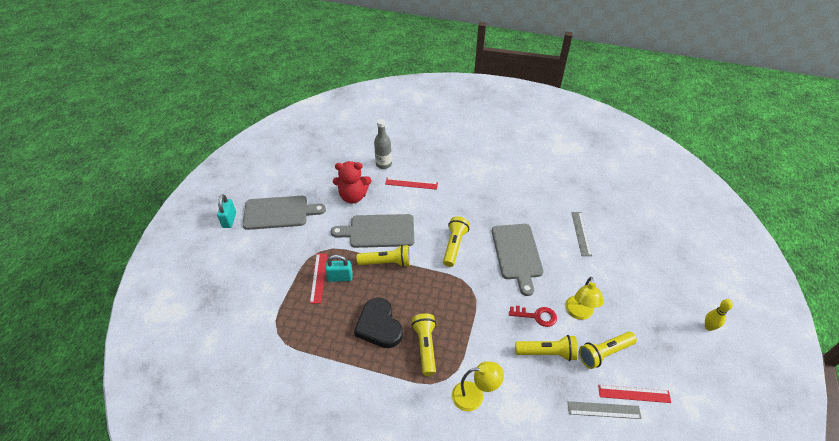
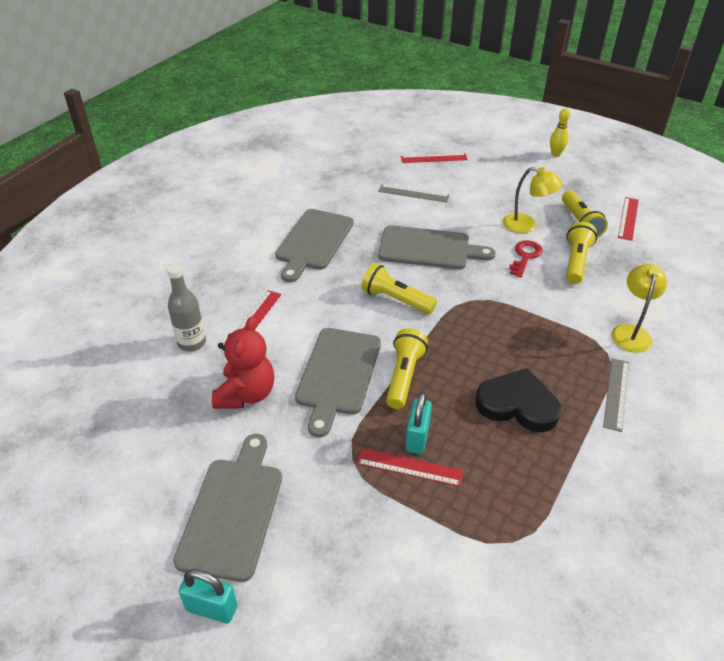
camera: 75 degrees left, 5 degrees down
(379, 326) = (517, 404): black heart -> black heart turned 150 degrees counterclockwise
(425, 346) = (557, 362): yellow flashlight -> none
(494, 191) = (313, 242): none -> grey cutting board
(604, 410) = (647, 242): grey ruler -> grey ruler (616, 393)
(640, 237) = (434, 158): none -> red ruler

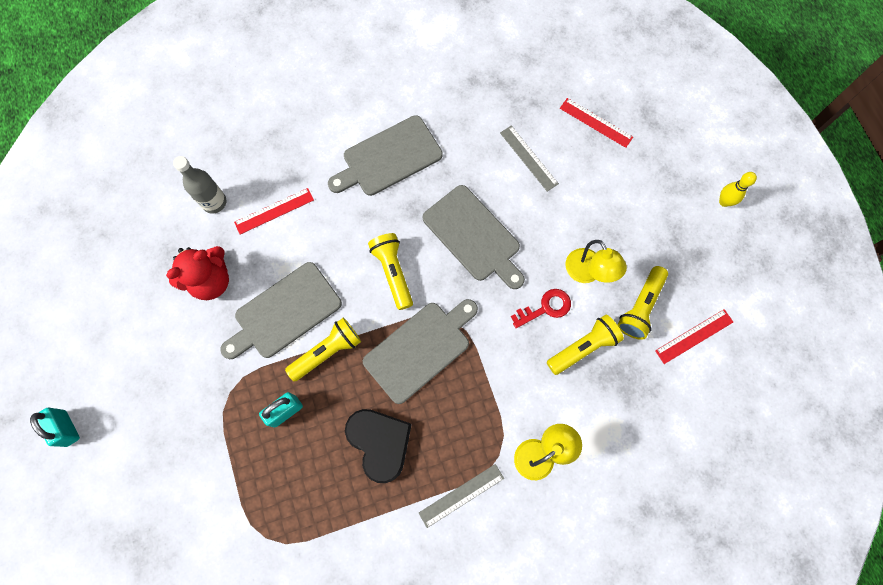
camera: 40 degrees right, 30 degrees up
(233, 511) = (128, 371): grey cutting board -> grey cutting board (420, 349)
(409, 467) = (258, 430): red ruler -> none

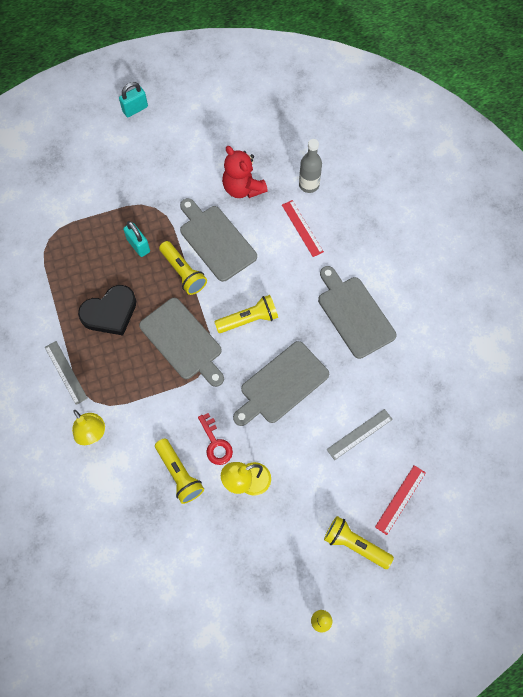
camera: 90 degrees right, 5 degrees down
(640, 307) = (214, 528): yellow flashlight -> yellow flashlight (355, 544)
(694, 336) = (186, 575): red ruler -> none

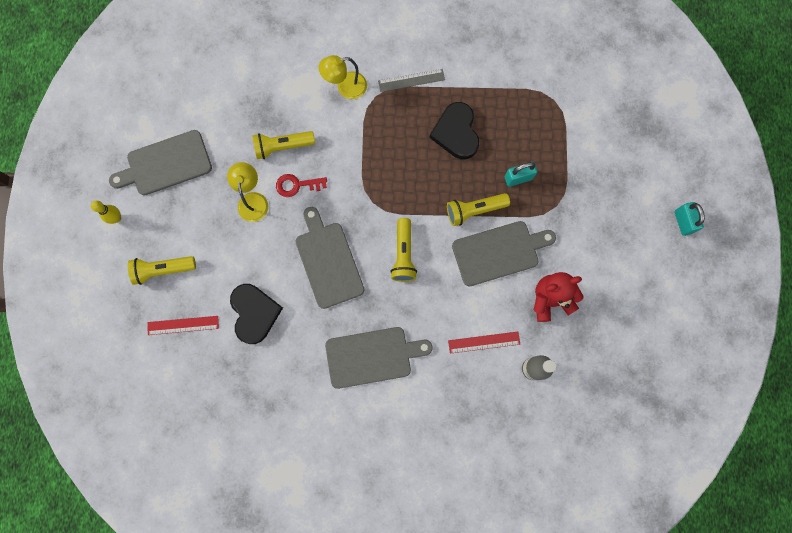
camera: 110 degrees right, 10 degrees up
(183, 341) = (403, 188): grey cutting board -> grey cutting board (165, 164)
(355, 544) = (163, 270): yellow flashlight -> yellow flashlight turned 150 degrees counterclockwise
(359, 434) = (254, 313): grey ruler -> black heart
(400, 499) = (183, 325): red ruler -> red ruler turned 60 degrees counterclockwise

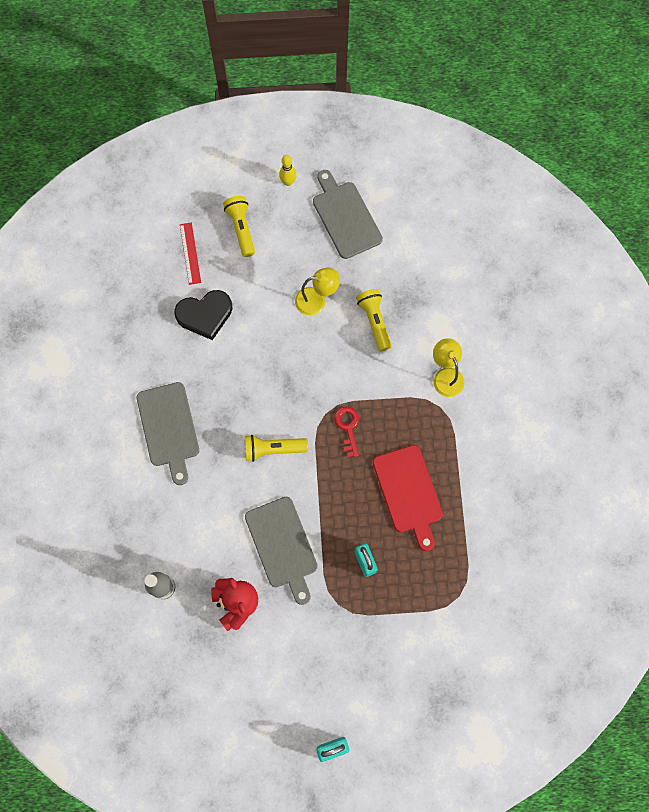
camera: 85 degrees right, 5 degrees down
(297, 185) = (336, 339): red key -> red key (348, 427)
(328, 261) = (261, 377): grey cutting board -> none
(411, 80) = (462, 441): grey ruler -> none
(456, 133) = (408, 493): black heart -> red cutting board
(474, 210) = (325, 517): yellow flashlight -> none
(484, 342) = (188, 536): red ruler -> none

